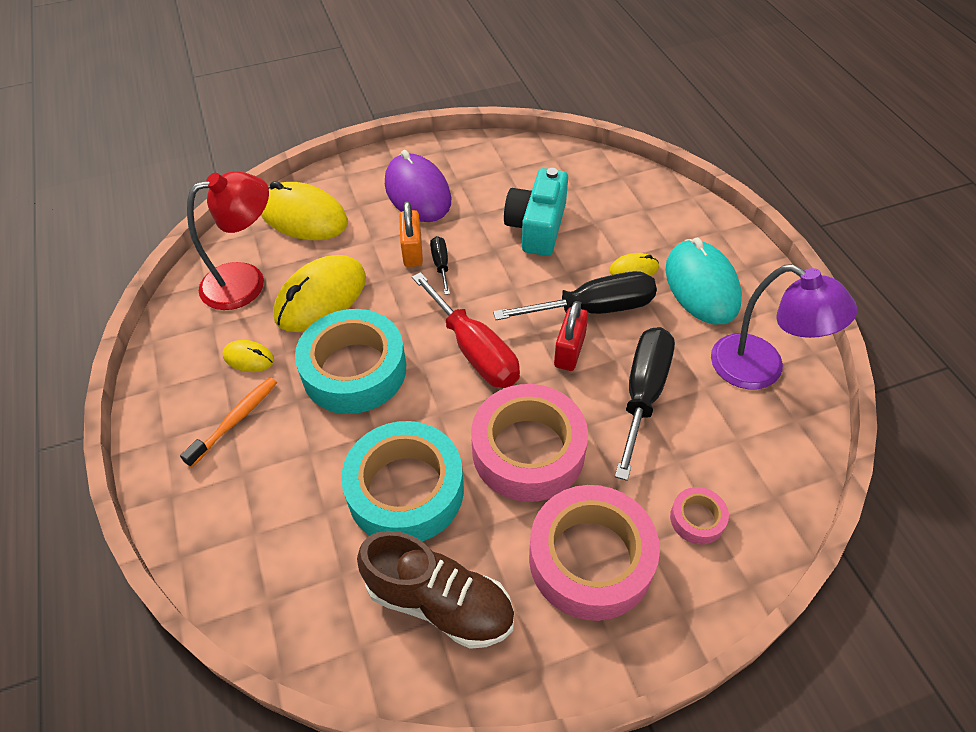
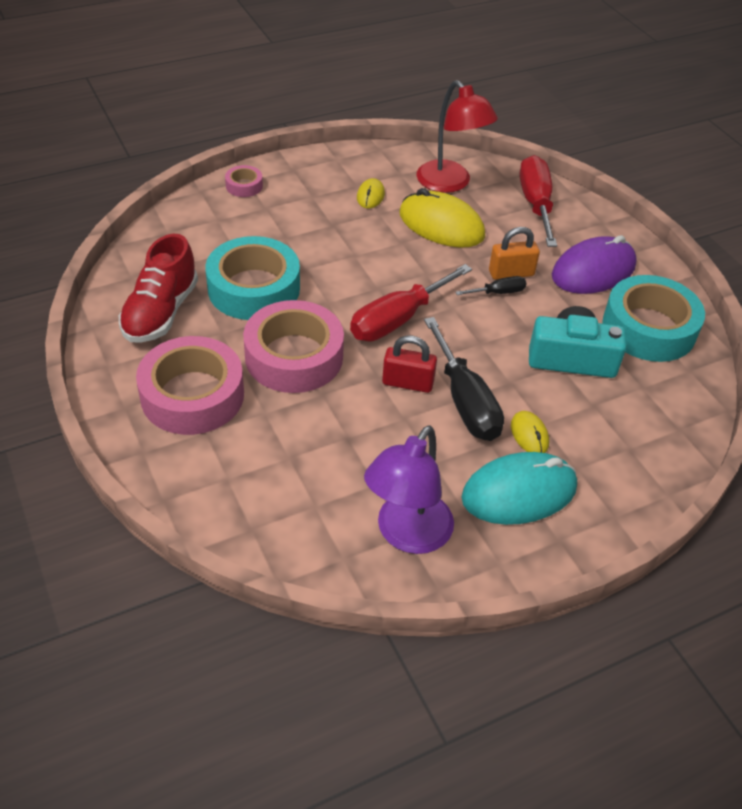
camera: 80 degrees right, 5 degrees down
(235, 420) = (311, 198): orange toothbrush -> none
(303, 216) = (536, 204): yellow mouse -> red screwdriver
(354, 370) = (366, 251): turquoise tape -> turquoise tape (649, 328)
(439, 602) = (161, 312): brown shoe -> red shoe
(643, 394) = (363, 435): black screwdriver -> none
(697, 519) = (228, 467): pink tape -> pink tape (244, 186)

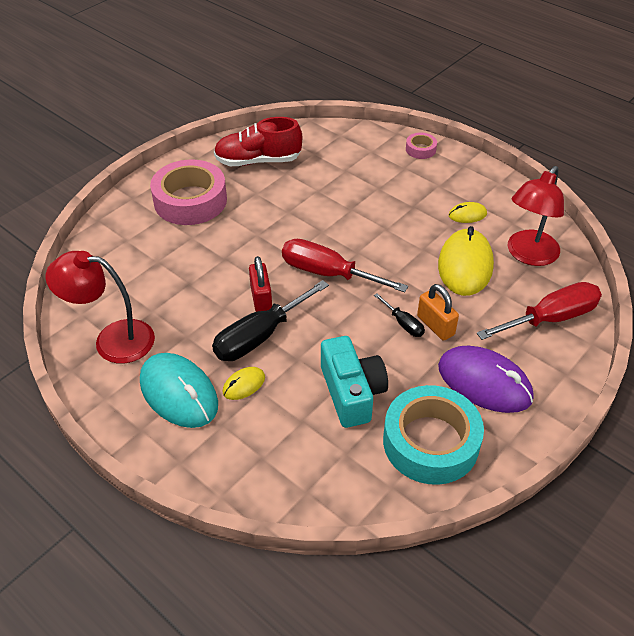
camera: 70 degrees right, 0 degrees up
(254, 288) = (310, 192): turquoise tape -> none
(294, 356) = (253, 233): pink tape -> none
(407, 535) = (112, 340): purple lamp -> red lamp

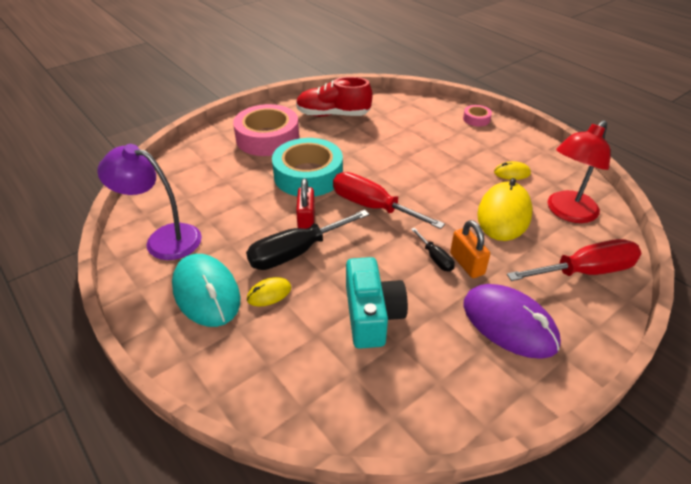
camera: 10 degrees right, 5 degrees down
(112, 340) = (163, 239): red lamp -> purple lamp
(430, 442) = (443, 376): turquoise tape -> turquoise tape (308, 175)

